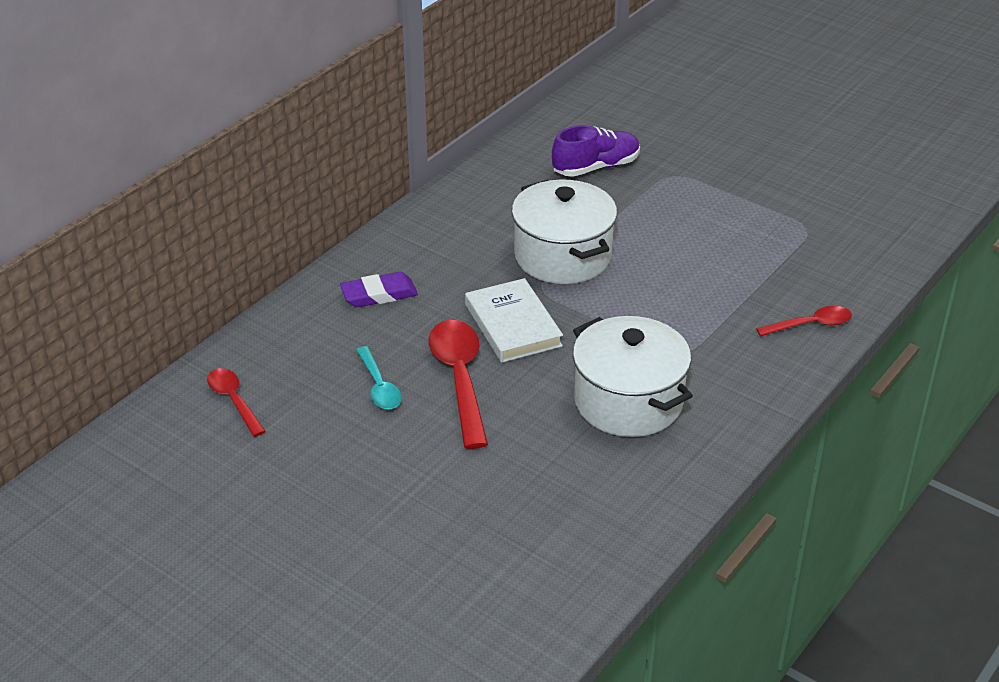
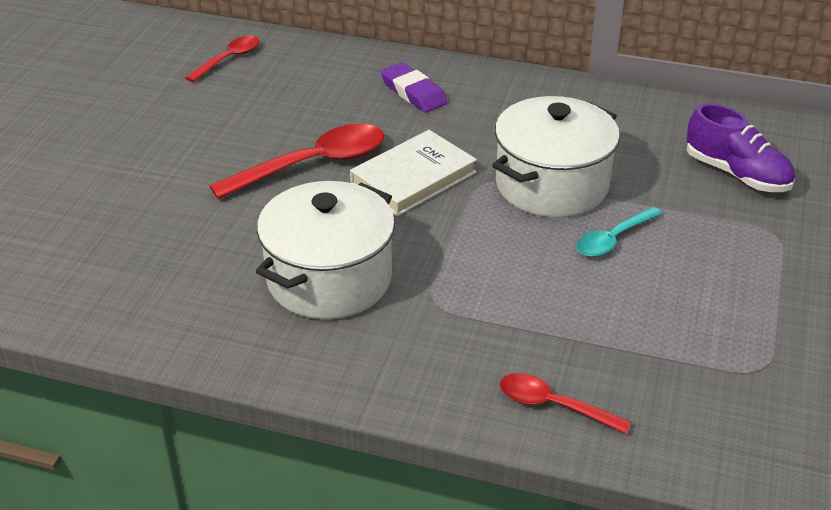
camera: 70 degrees right, 0 degrees up
(379, 387) = (280, 123): turquoise spoon -> turquoise spoon (613, 239)
(810, 325) = (553, 405): red spoon -> red spoon turned 150 degrees clockwise

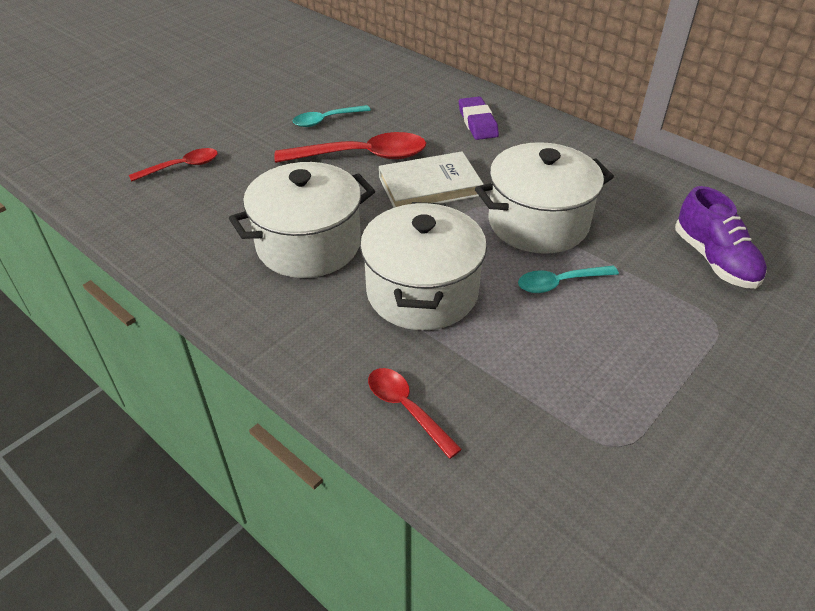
camera: 25 degrees right, 5 degrees up
(229, 59) = (360, 67): red spoon -> red spoon (182, 167)
(237, 133) = (326, 120): none -> turquoise spoon
(486, 290) = (422, 292): none -> white pot

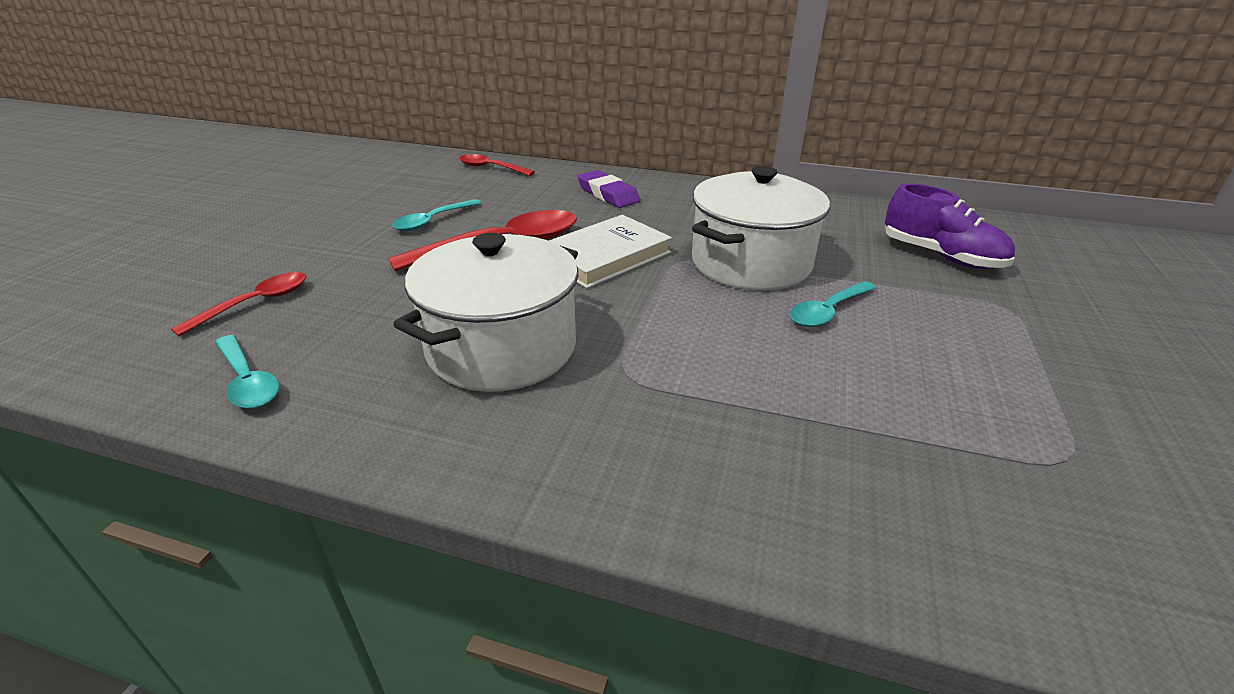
camera: 25 degrees left, 10 degrees down
(156, 225) = (248, 381): none -> turquoise spoon
(406, 408) = (795, 509): red spoon -> red spoon (491, 168)
(422, 292) = (689, 361): white pot -> none

